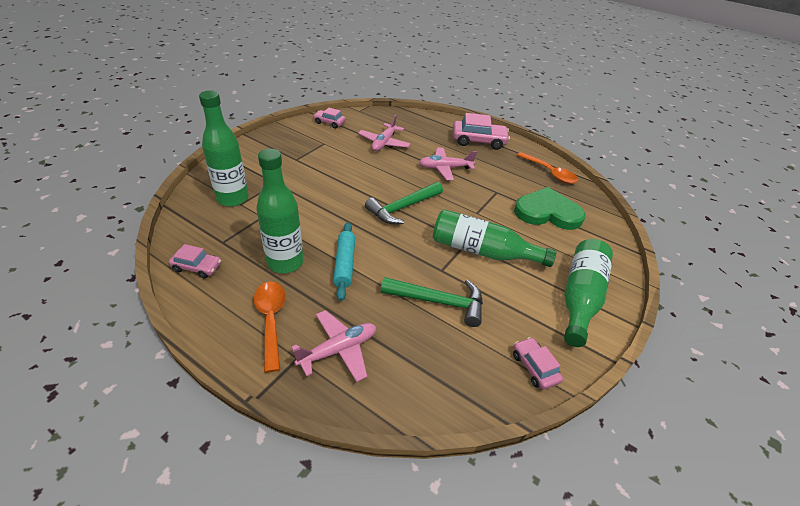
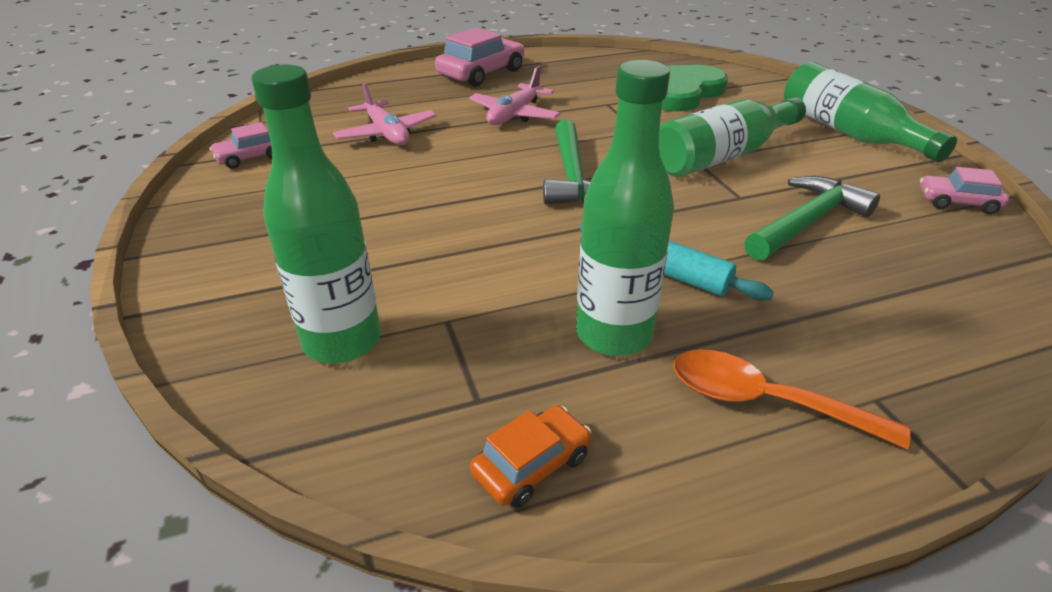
camera: 50 degrees left, 5 degrees down
(197, 267) = (532, 465): pink car -> orange car
(338, 350) = (873, 346): pink plane -> none
(550, 173) = (605, 62): orange spoon -> none

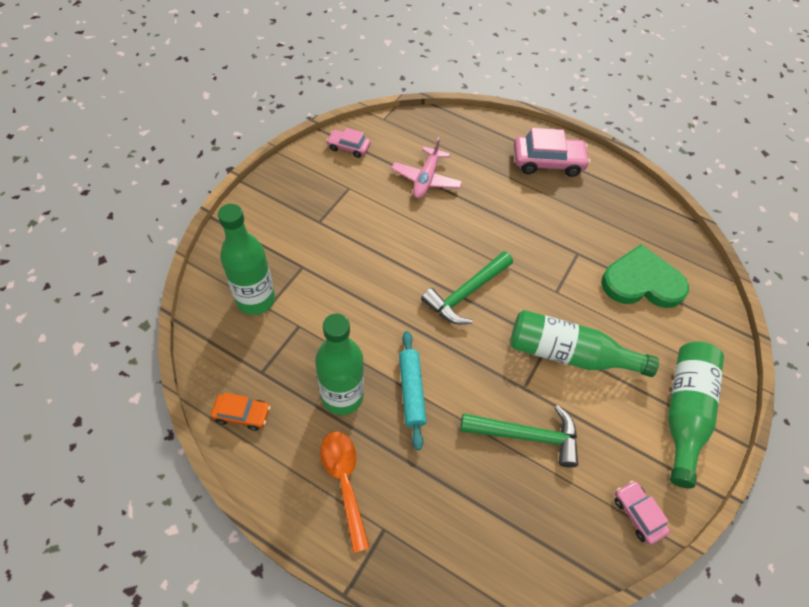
camera: 45 degrees right, 20 degrees up
(514, 115) = (510, 218): pink plane -> none

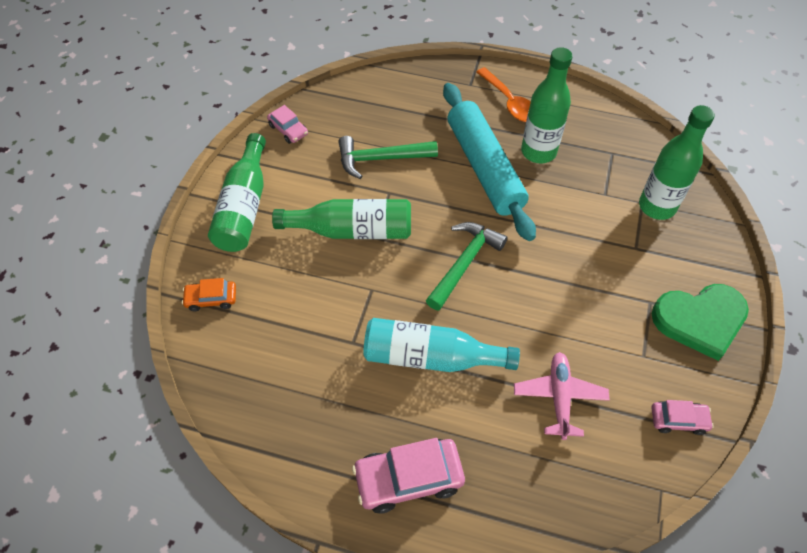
camera: 170 degrees right, 0 degrees up
(242, 414) = (607, 123): orange car -> orange car (211, 299)
(411, 391) = (484, 168): turquoise rolling pin -> turquoise rolling pin, size x1.90
(515, 227) = (431, 357): none -> turquoise bottle
(641, 282) = (278, 325): green heart -> green heart (700, 320)

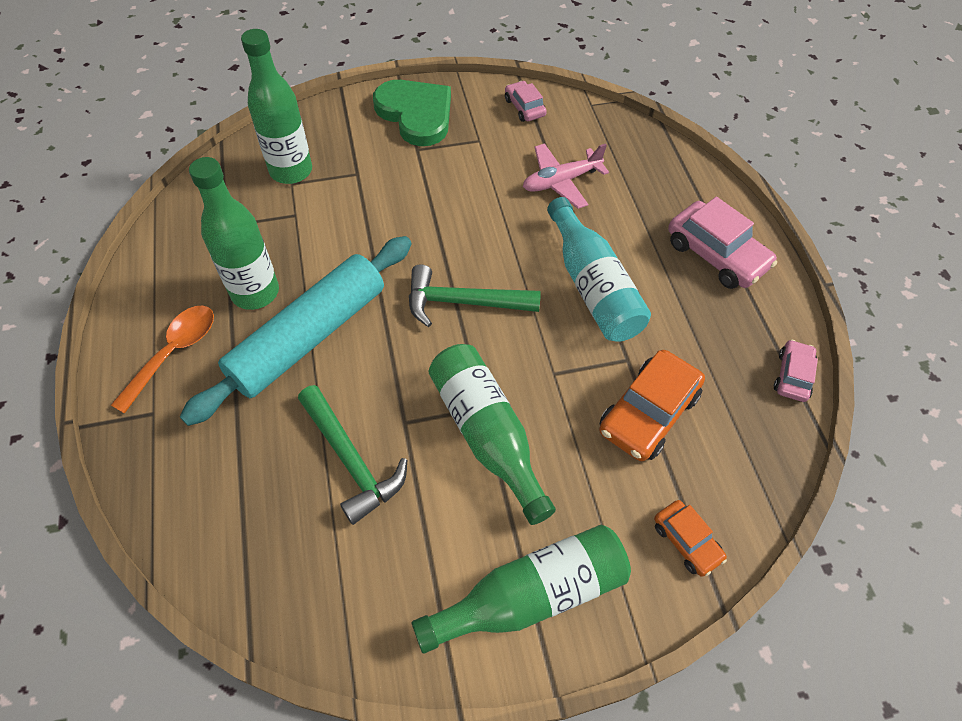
camera: 120 degrees left, 0 degrees up
(288, 130) = (354, 624): pink car -> pink car (792, 376)
(304, 330) = (648, 413): none -> orange car

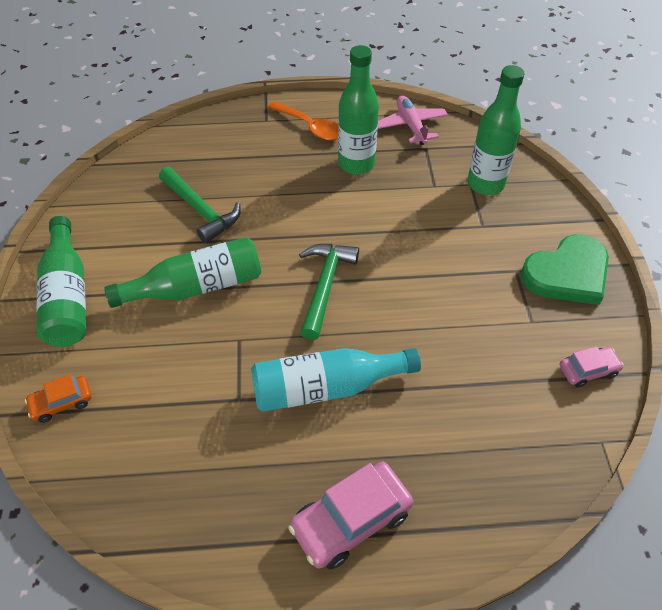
camera: 100 degrees right, 5 degrees down
(309, 336) = (309, 192): turquoise rolling pin -> none
(351, 460) = (201, 210): green hammer -> green hammer turned 105 degrees counterclockwise
(561, 181) = (469, 386): pink plane -> pink plane (411, 126)
(648, 413) = (180, 403): orange car -> none
(792, 376) = (181, 548): pink car -> none

